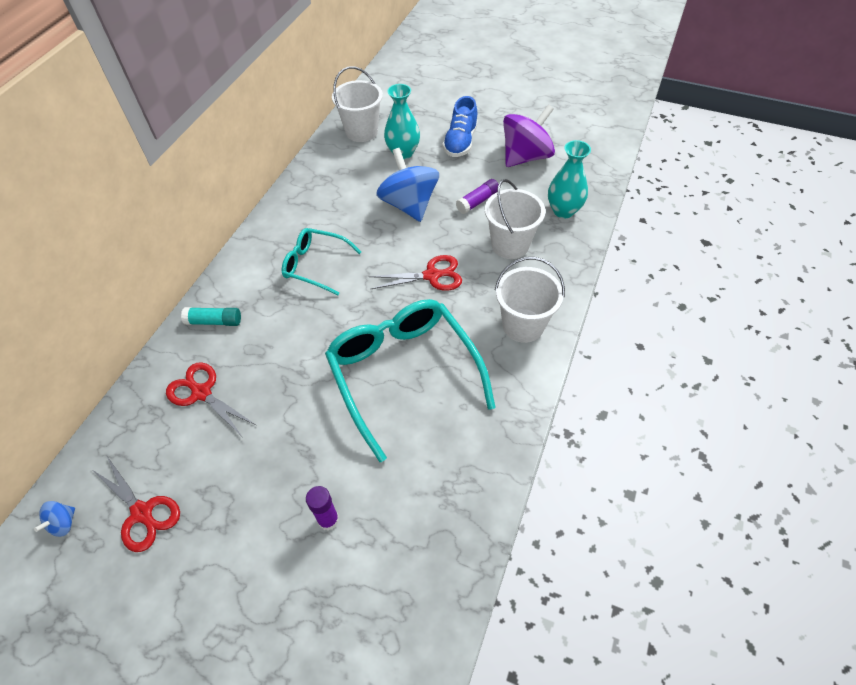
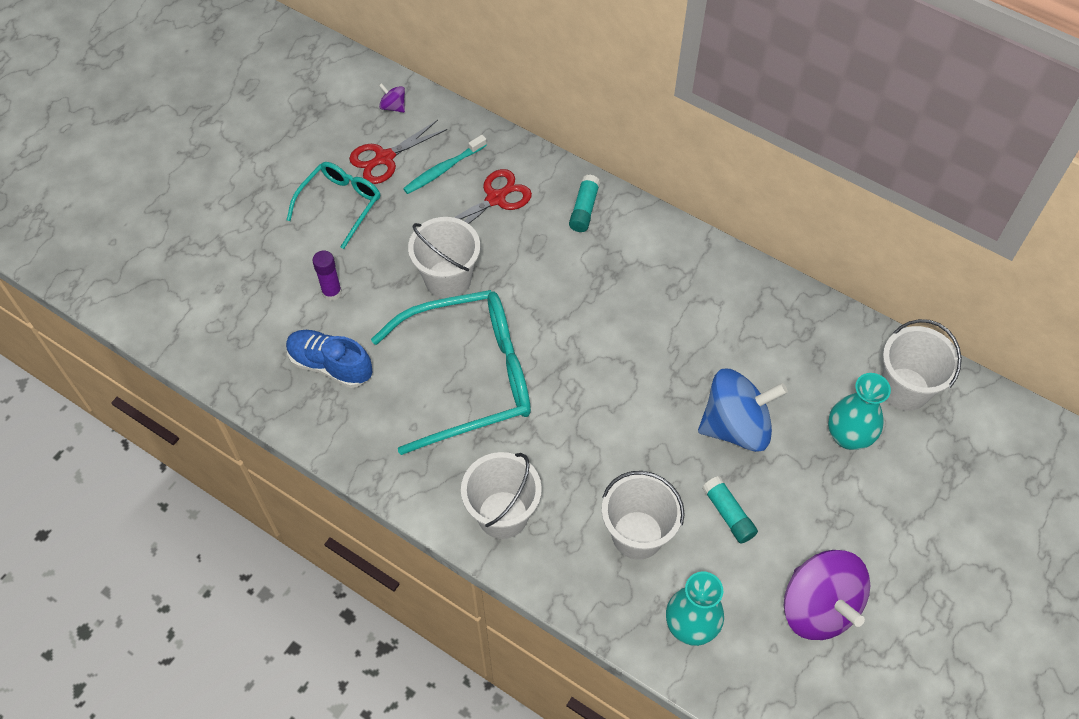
camera: 100 degrees right, 5 degrees up
(63, 523) = (393, 106): blue spinning top -> purple spinning top
(162, 448) = (443, 169): none -> turquoise toothbrush
(301, 413) = (448, 279): none -> white bucket
(316, 265) = (646, 309): turquoise glasses -> turquoise glasses (340, 205)
(432, 275) = (603, 430): red scissors -> none
(460, 142) = (865, 520): blue shoe -> blue shoe (330, 365)
(477, 202) = (728, 514): purple glue stick -> turquoise glue stick

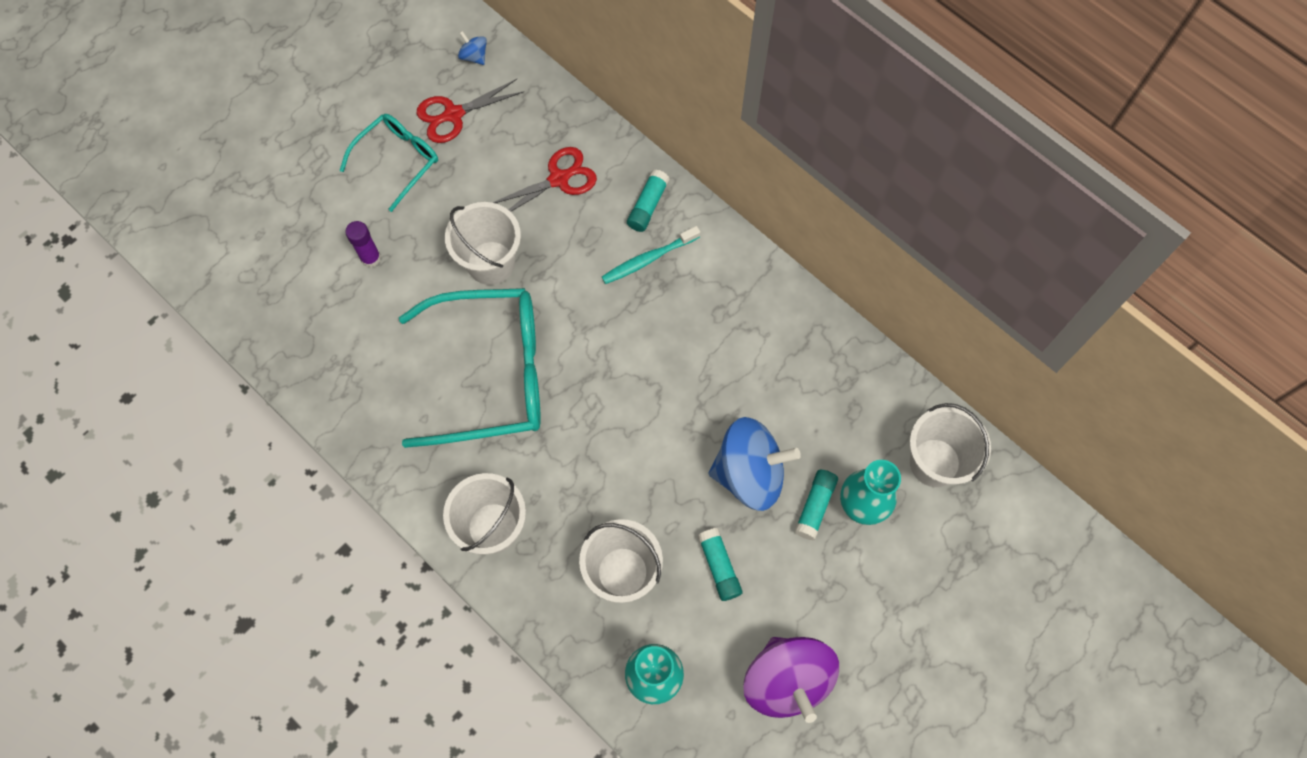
camera: 10 degrees right, 10 degrees up
(330, 365) = (354, 338): blue shoe -> none
(393, 106) = (474, 56): purple spinning top -> blue spinning top
(443, 169) = (511, 137): turquoise toothbrush -> turquoise toothbrush (648, 259)
(804, 445) = (815, 506): none -> turquoise glue stick

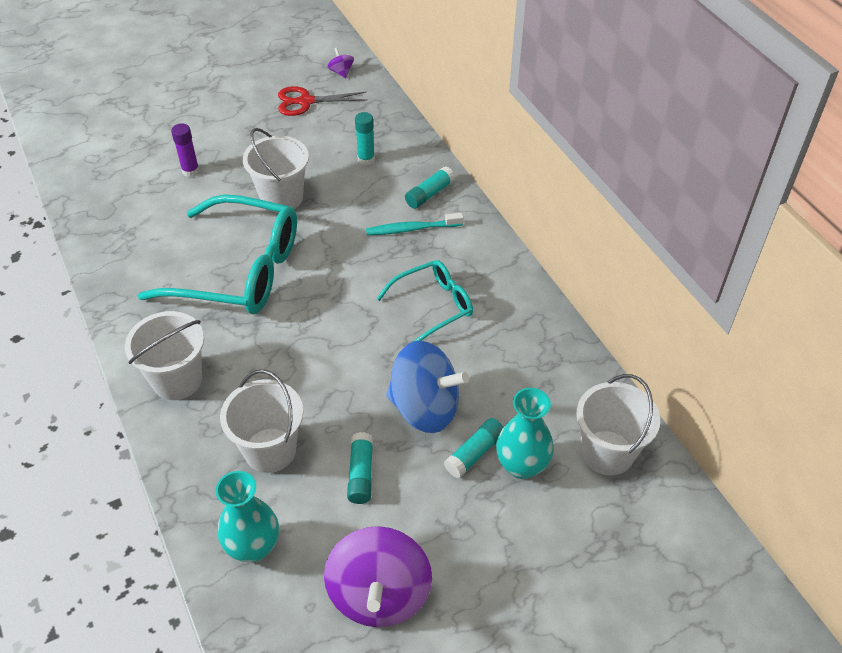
camera: 20 degrees right, 20 degrees down
(397, 161) = (247, 118): turquoise glasses -> turquoise glasses (432, 306)
(474, 56) = (341, 72): blue spinning top -> purple spinning top
(559, 179) = (366, 159): red scissors -> turquoise glue stick

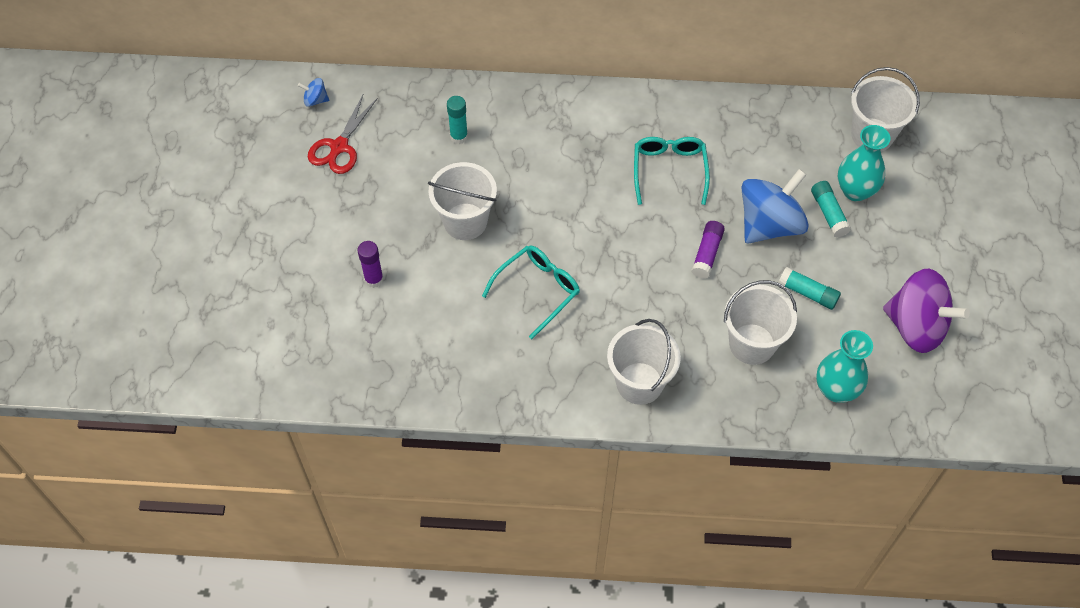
camera: 60 degrees left, 10 degrees up
(238, 270) = (537, 291): turquoise glasses -> turquoise glasses, size x0.55
(341, 72) = (315, 100): purple spinning top -> blue spinning top
(355, 372) = (707, 254): none -> purple glue stick
(412, 229) = (572, 144): turquoise toothbrush -> none
(429, 194) = (537, 112): turquoise glue stick -> none

